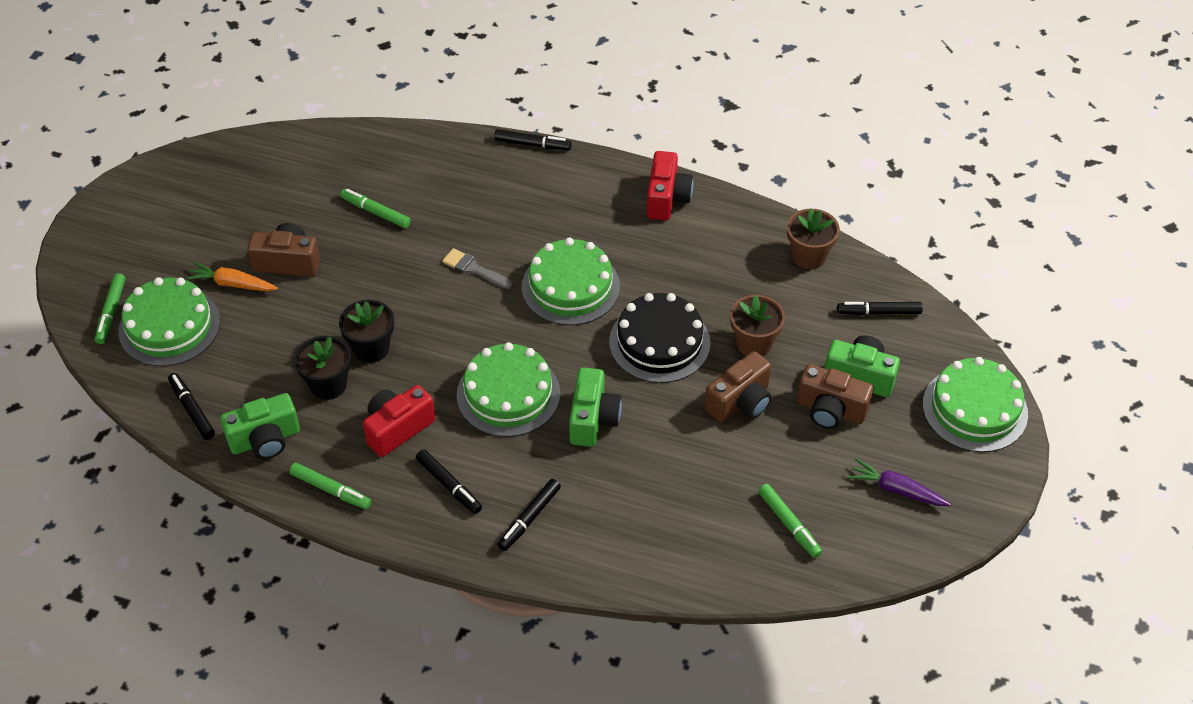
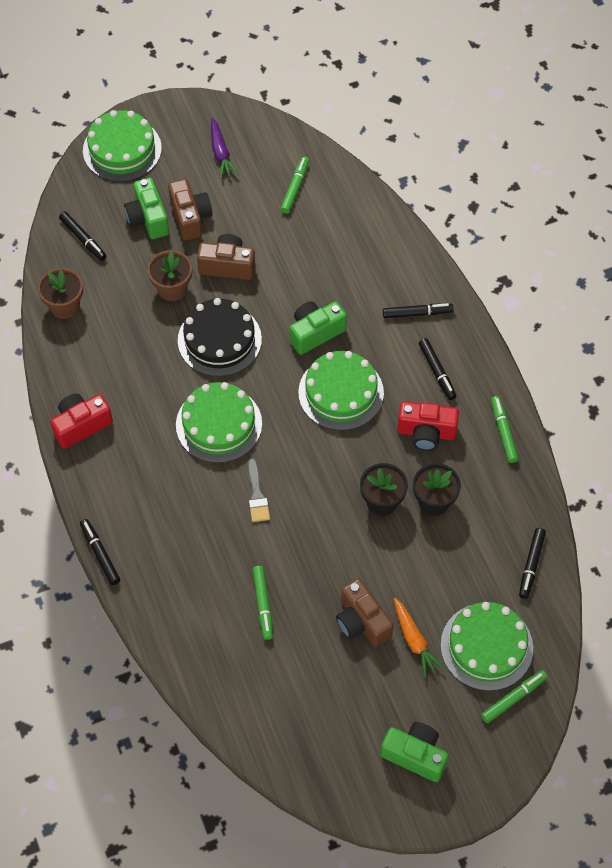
camera: 130 degrees left, 10 degrees up
(265, 440) = (508, 500): green camera -> green camera (415, 755)
(449, 485) = (437, 372): black marker -> black marker turned 150 degrees clockwise

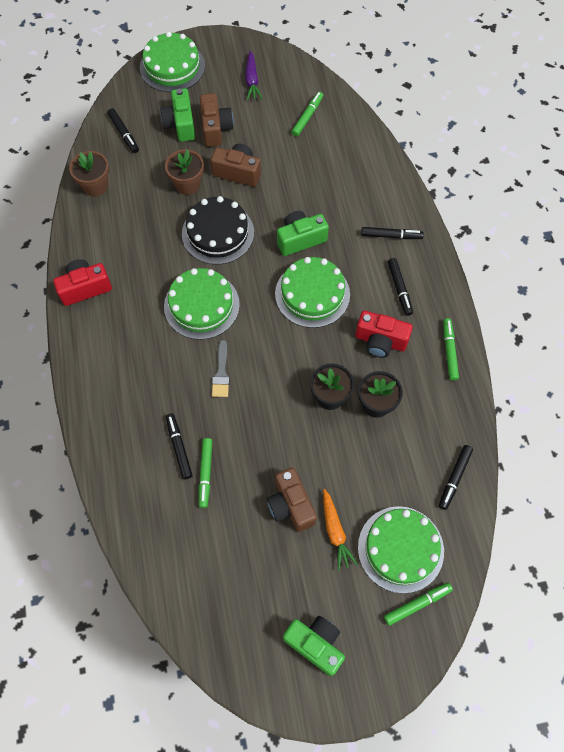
camera: 10 degrees right, 5 degrees up
(100, 554) = (74, 403): black marker -> black marker (179, 447)

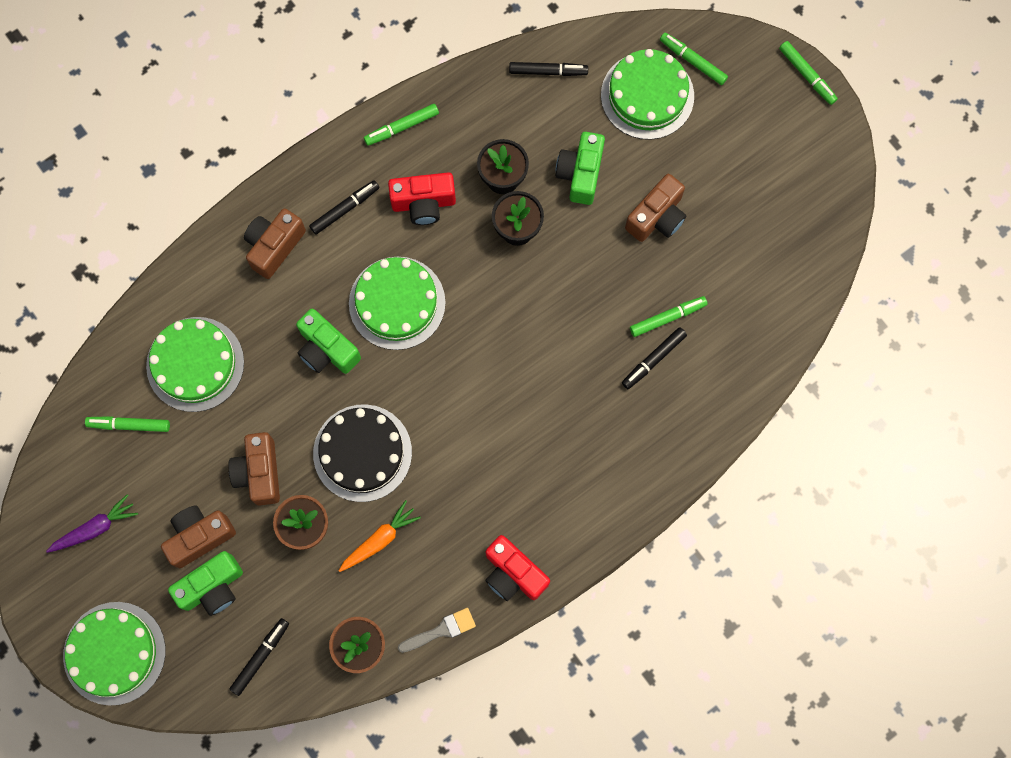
camera: 115 degrees left, 10 degrees up
(201, 305) = (471, 422): green cake -> green cake (195, 364)
(221, 373) = (546, 358): grey brush -> grey brush (441, 630)
(315, 644) = (777, 137): green camera -> green camera (580, 174)
(335, 531) = (661, 163): orange carrot -> orange carrot (380, 539)
(362, 704) = (807, 75): none -> green marker
(380, 341) = (423, 203): red camera -> red camera turned 90 degrees clockwise
(391, 236) = (274, 246): black marker -> brown camera

